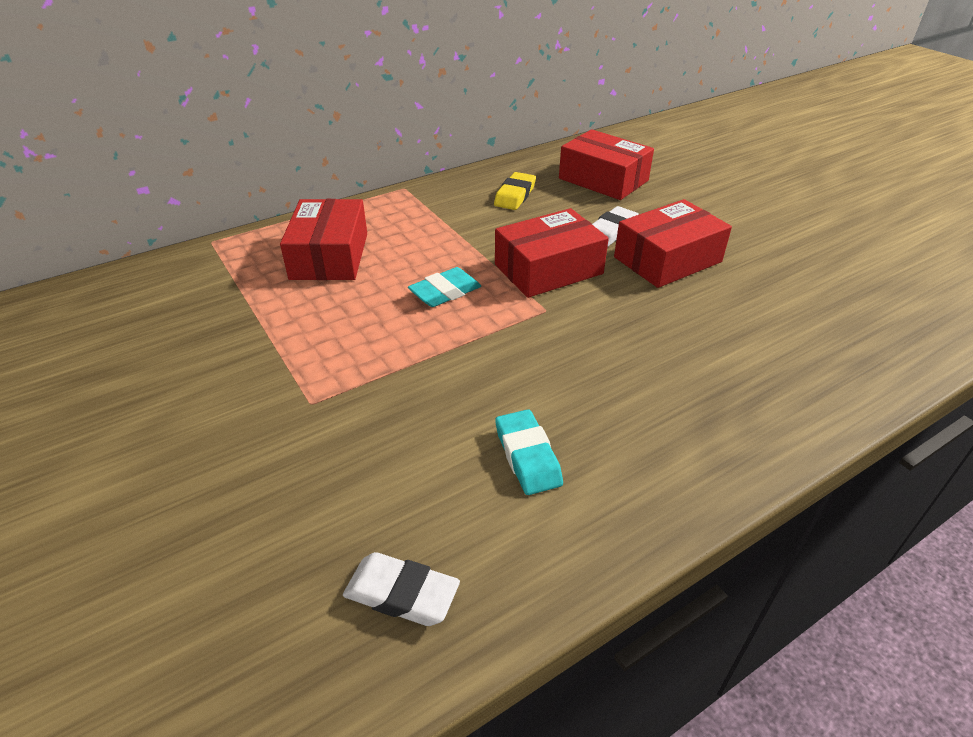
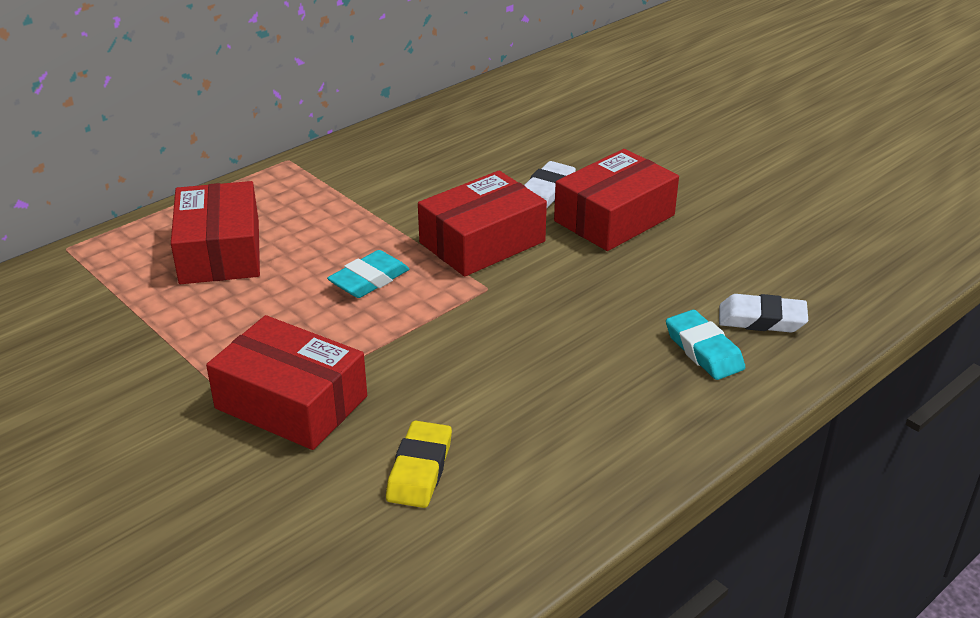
camera: 10 degrees left, 5 degrees down
(401, 594) = (396, 576): white eraser -> white eraser (761, 319)
(515, 195) = (426, 157): yellow eraser -> yellow eraser (420, 470)
(527, 456) = (496, 438): turquoise eraser -> turquoise eraser (703, 350)
(603, 180) = (528, 129): red box -> red box (291, 402)

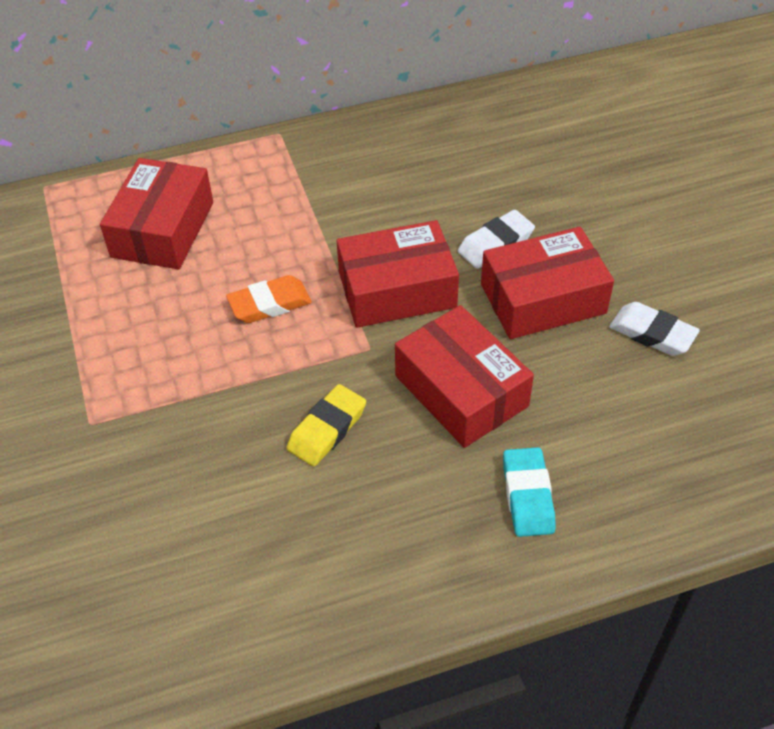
camera: 25 degrees right, 15 degrees up
(291, 402) = (129, 423): red box -> red box (461, 391)
(369, 280) = (270, 304): turquoise eraser -> orange eraser
(420, 470) = (191, 537): yellow eraser -> yellow eraser (327, 429)
(761, 319) = (610, 477): white eraser -> white eraser (652, 333)

